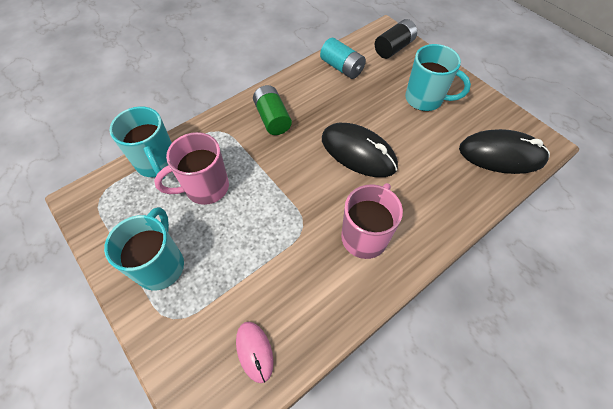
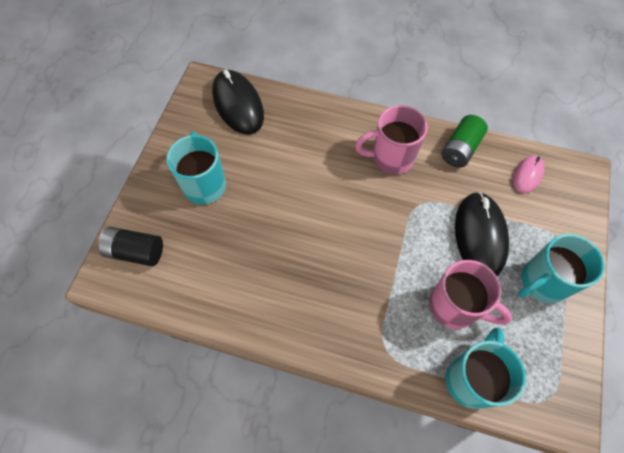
camera: 125 degrees left, 5 degrees up
(272, 118) = (330, 308): green battery -> green battery (460, 149)
(341, 68) = (205, 287): turquoise battery -> none
(358, 152) = (314, 205): black mouse -> black mouse (479, 236)

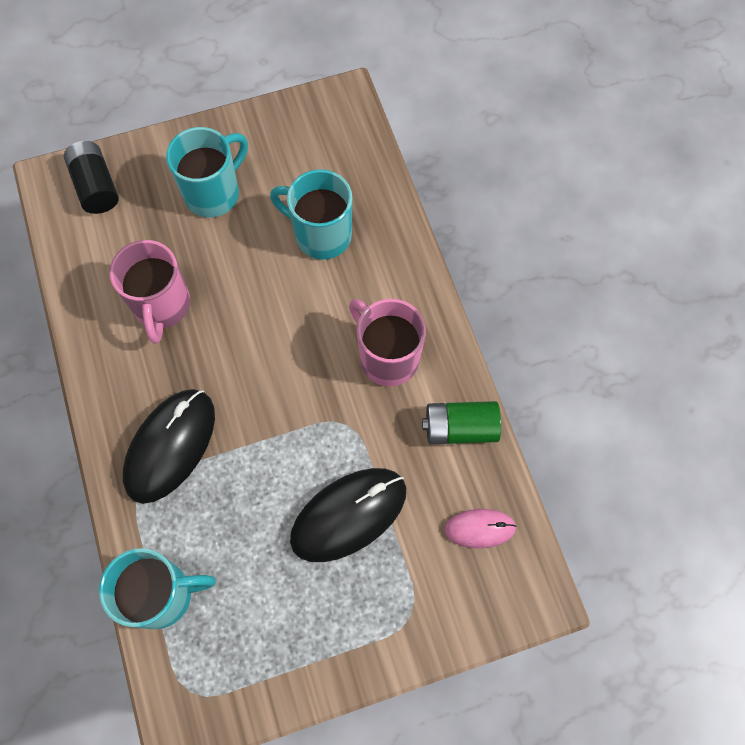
camera: 55 degrees right, 5 degrees up
(238, 104) = (340, 154): black mouse -> black mouse (170, 446)
(454, 307) = (237, 533): pink mug -> pink mug (162, 306)
(542, 282) = (334, 617): turquoise mug -> turquoise mug (321, 235)

